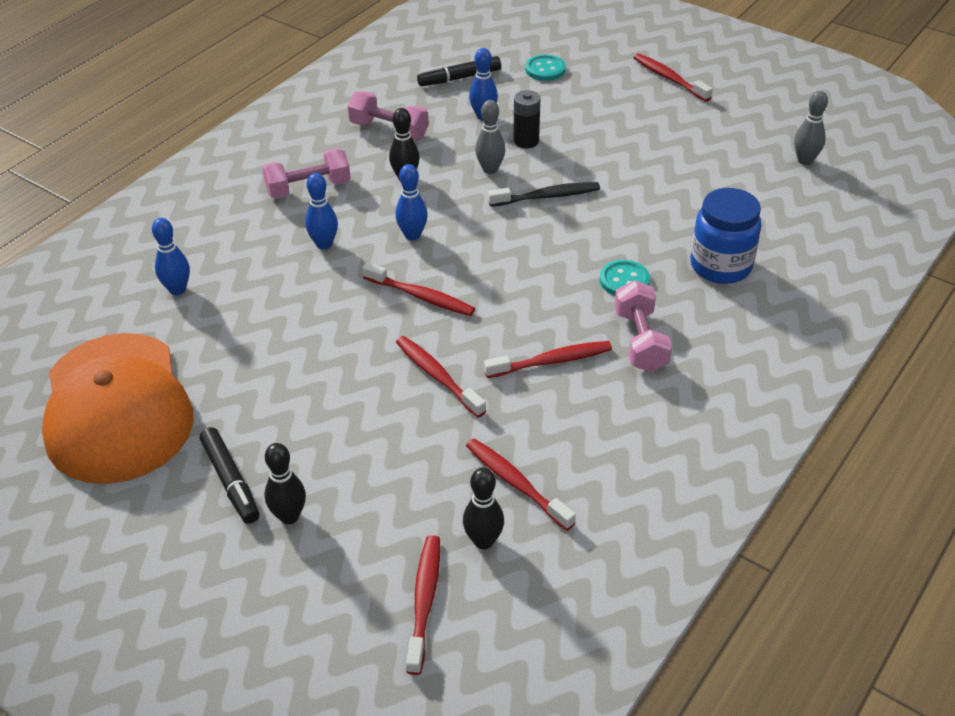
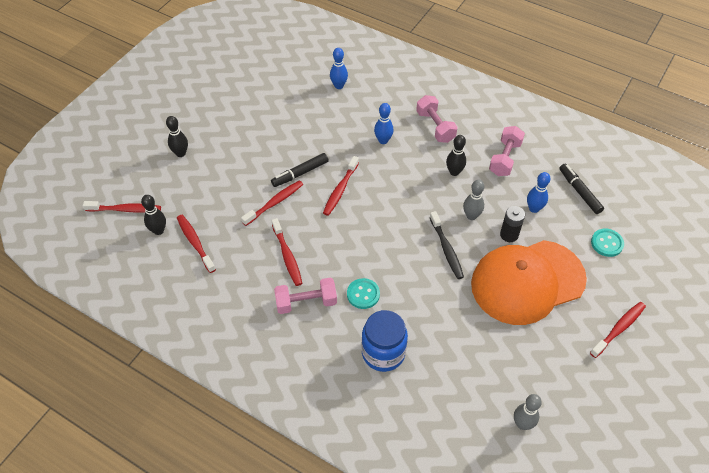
camera: 85 degrees right, 10 degrees up
(117, 408) = (252, 80): orange cap -> orange cap (527, 282)
(230, 480) = (204, 129): black marker -> black marker (300, 173)
(412, 235) = (396, 181): blue bowling pin -> none
(516, 483) = (195, 243): red toothbrush -> red toothbrush turned 75 degrees counterclockwise

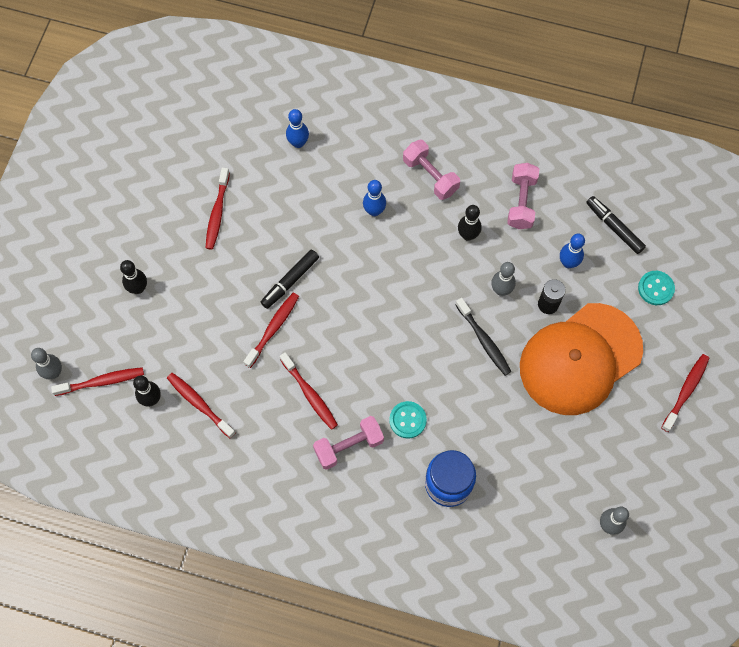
camera: 15 degrees left, 15 degrees up
(92, 195) = (54, 372): none -> grey bowling pin
(340, 190) = (343, 292): red toothbrush -> red toothbrush (217, 213)

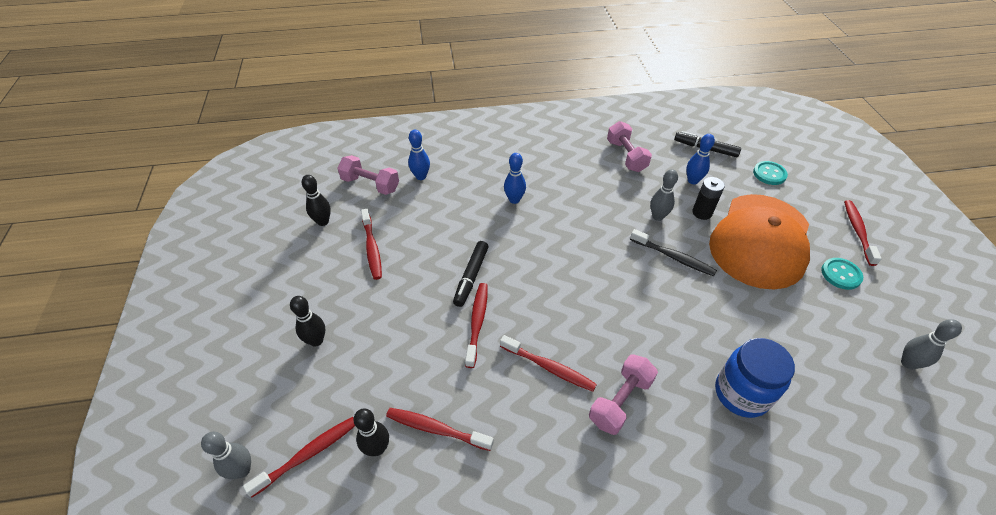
camera: 25 degrees left, 20 degrees down
(407, 420) = (659, 350): turquoise button -> turquoise button (841, 274)
(430, 176) = (544, 163): pink dumbbell -> pink dumbbell (370, 184)
(468, 235) = (602, 190): black bowling pin -> black bowling pin (323, 222)

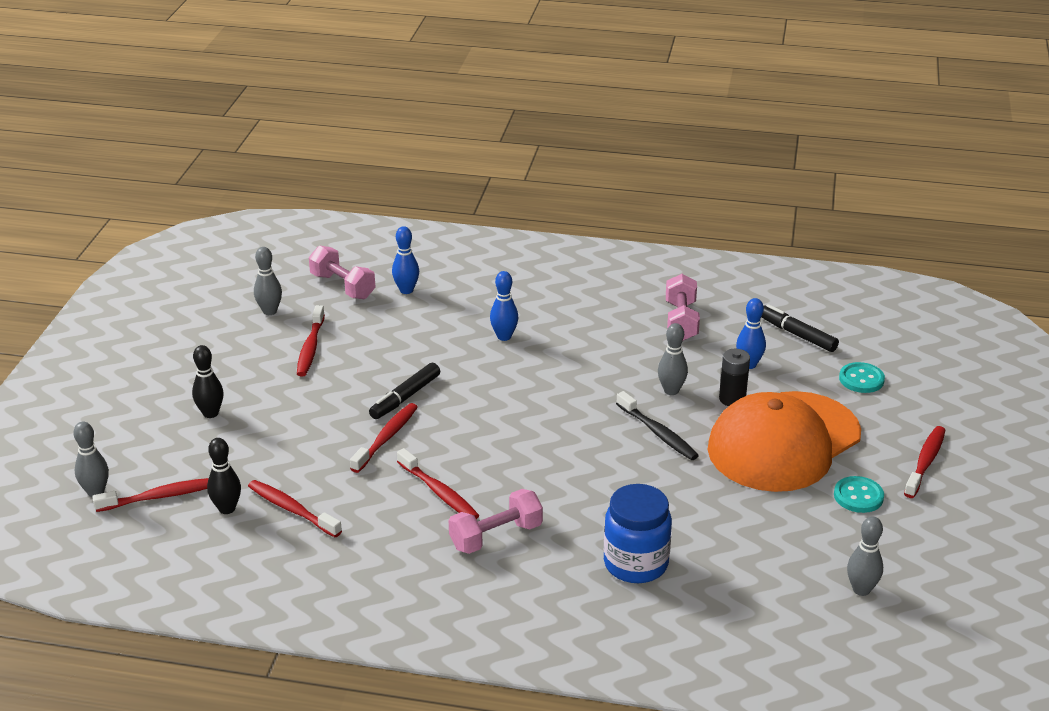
camera: 20 degrees right, 15 degrees down
(323, 222) = (270, 311): black bowling pin -> grey bowling pin

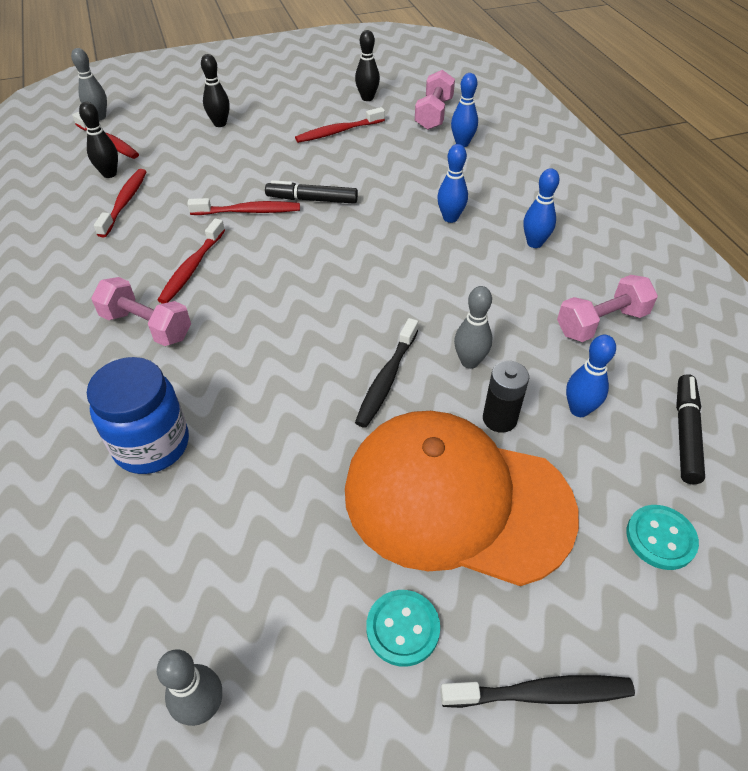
camera: 60 degrees right, 15 degrees up
(270, 311) = (367, 98): grey bowling pin -> black bowling pin
(573, 311) = (534, 243): none -> blue bowling pin
(925, 462) = (541, 693): red toothbrush -> black toothbrush

